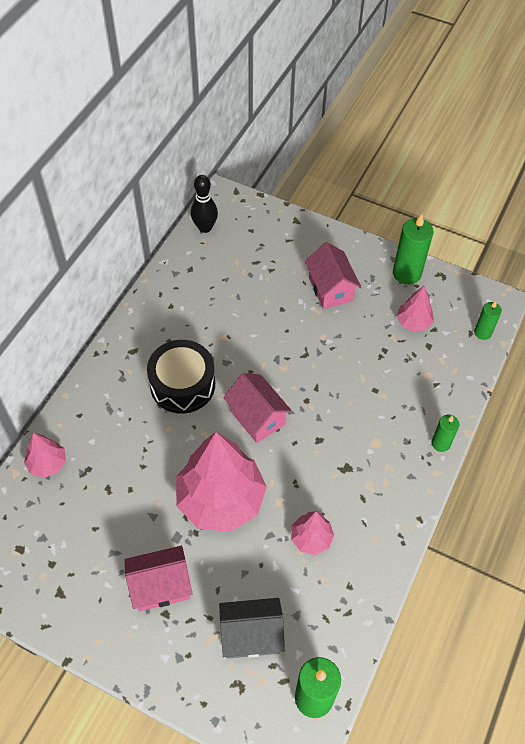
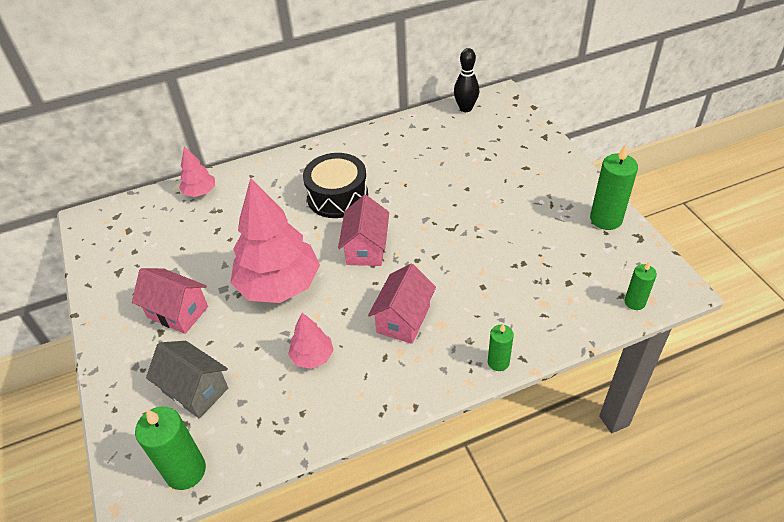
camera: 45 degrees right, 10 degrees down
(330, 289) = (523, 195): pink house -> pink house (403, 319)
(413, 322) = (572, 257): pink tree -> none

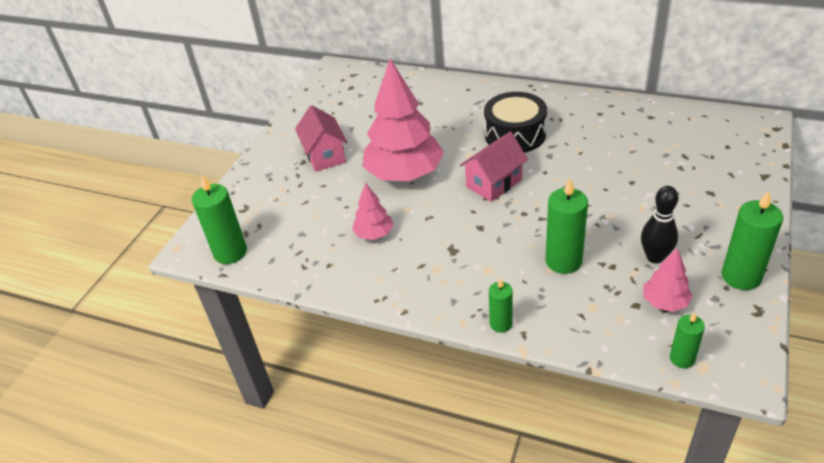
camera: 45 degrees right, 5 degrees down
(195, 390) = (284, 209): grey house -> none
(200, 192) = (421, 84): pink tree -> pink tree (665, 302)
(403, 319) = (464, 248): pink house -> none
(465, 108) = (710, 116): black bowling pin -> black bowling pin (655, 257)
(487, 281) = (563, 261): none -> green candle

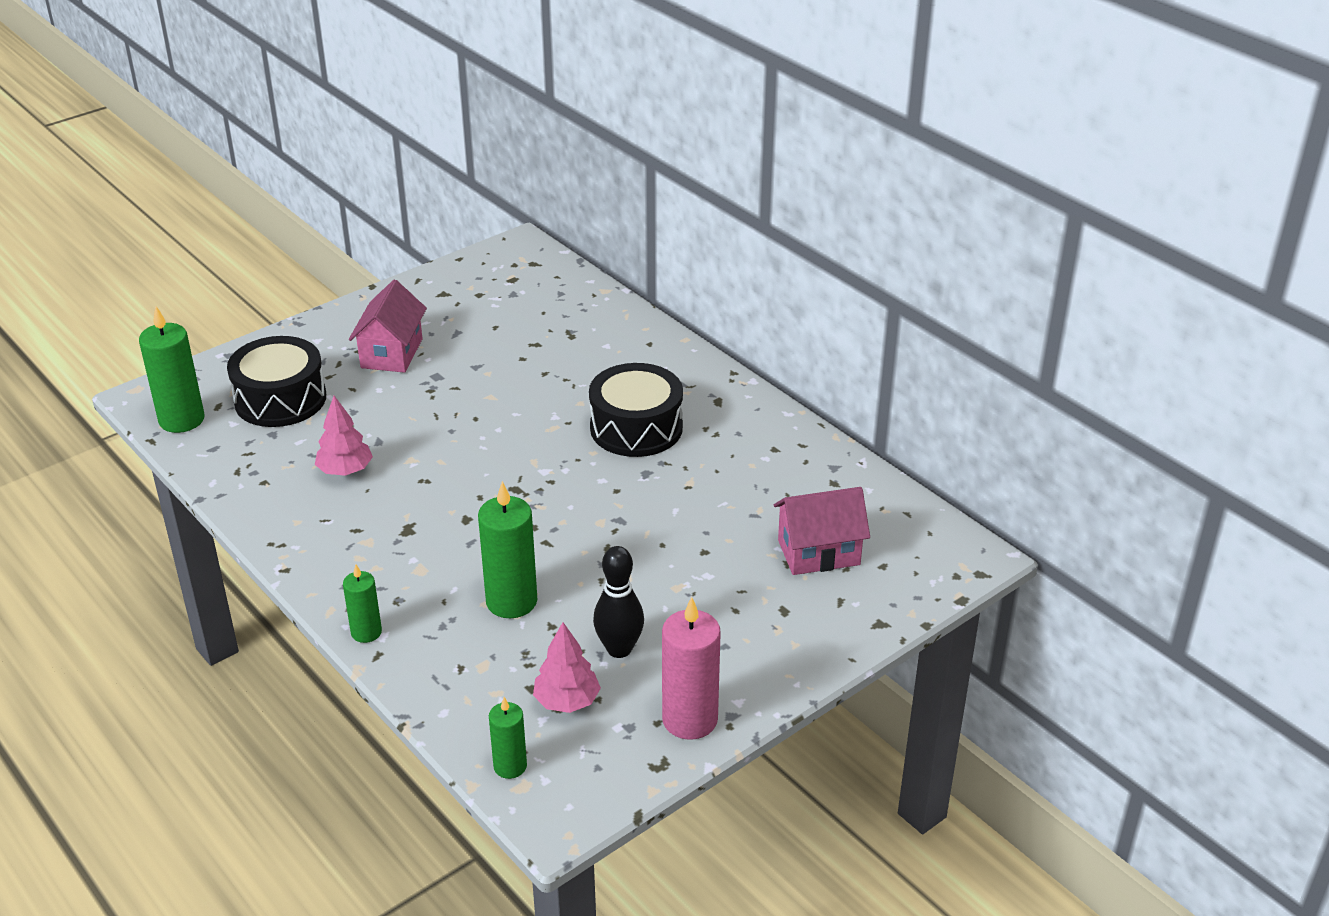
camera: 25 degrees right, 5 degrees down
(284, 211) = (280, 399): none -> black drum
(404, 174) = (453, 417): pink tree -> none
(494, 183) = (541, 475): pink house -> pink house (818, 552)
(741, 276) = (690, 719): green candle -> pink candle

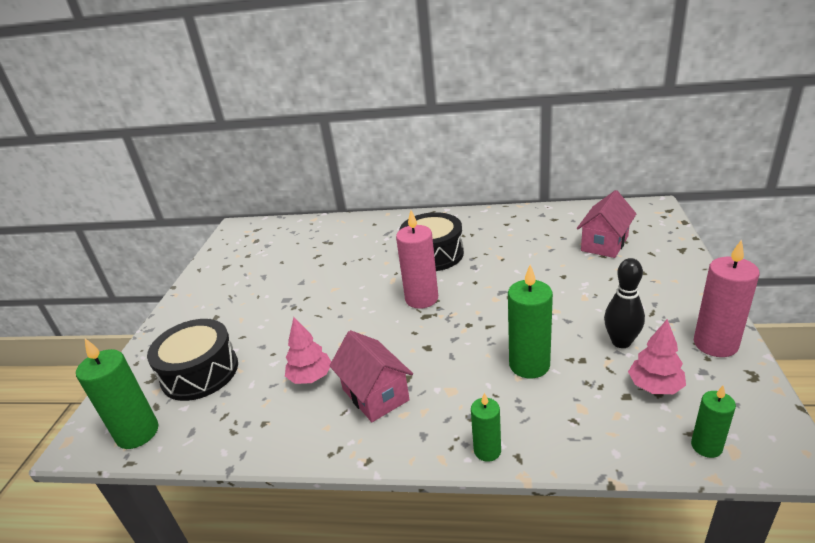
camera: 40 degrees left, 5 degrees down
(392, 353) = (239, 306): pink house -> pink house (375, 394)
(541, 469) = (421, 299): none -> pink candle

